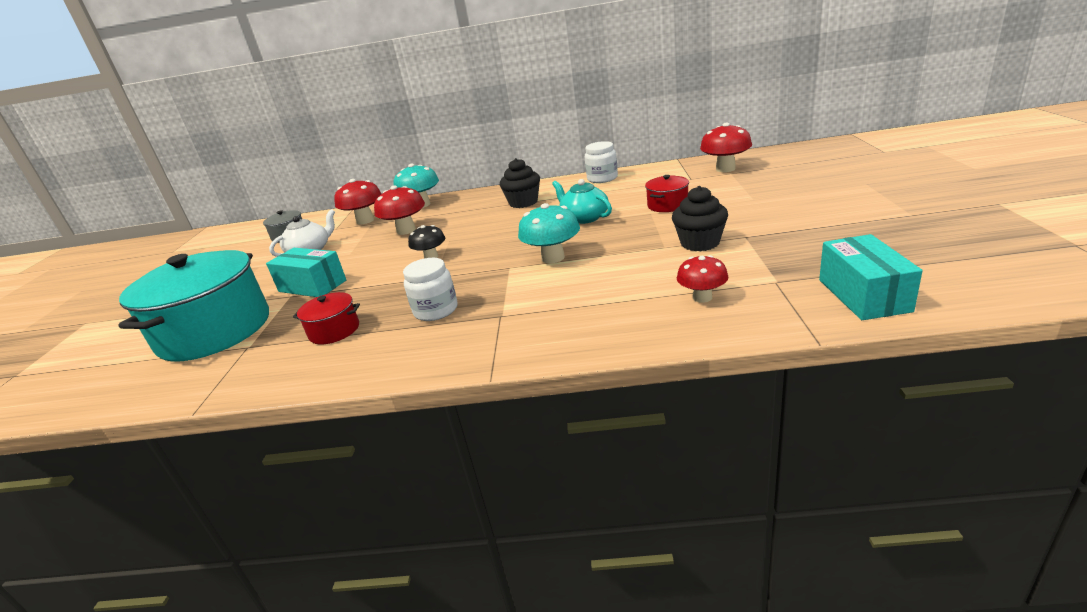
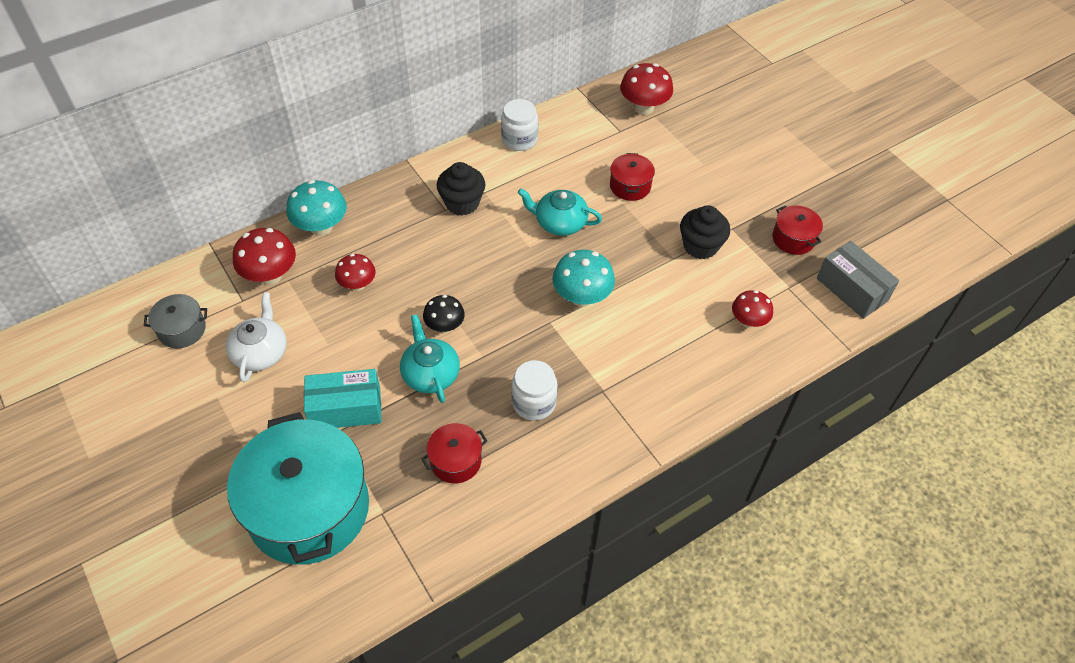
camera: 40 degrees left, 25 degrees up
(387, 279) = (430, 373): none -> turquoise teapot
(406, 230) = (357, 284): red mushroom -> red mushroom, size x0.65
(813, 250) = (793, 239): none -> red pot
(863, 295) = (852, 289): turquoise box -> grey box

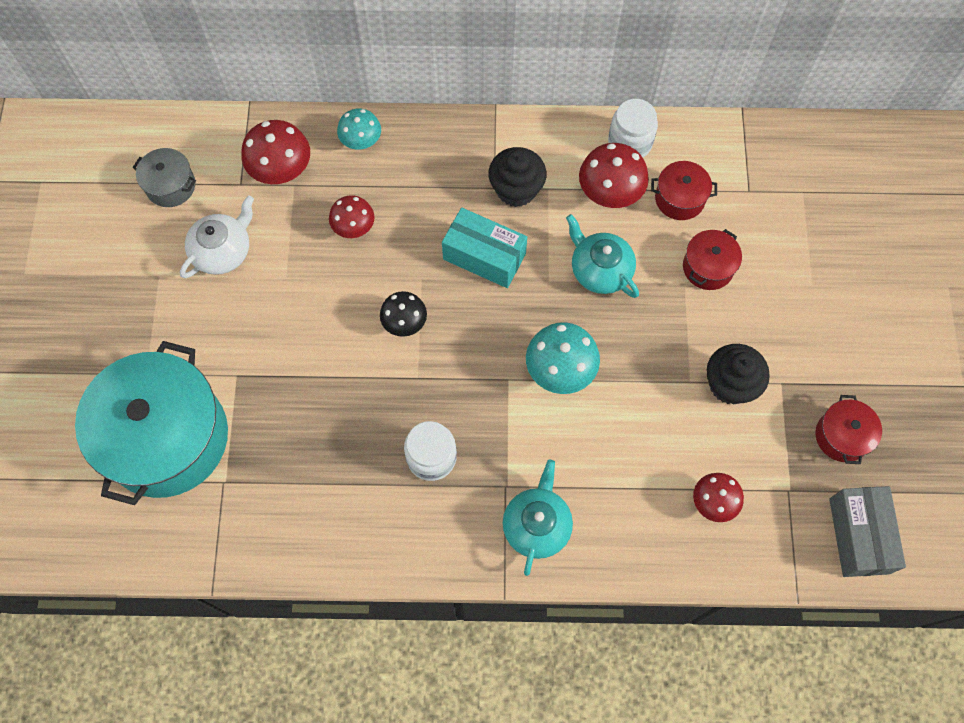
camera: 35 degrees right, 15 degrees up
(321, 227) = (361, 141): turquoise mushroom -> turquoise mushroom, size x0.65
(346, 409) = (259, 357): turquoise box -> turquoise box (484, 256)
(430, 373) = (357, 366): turquoise teapot -> turquoise teapot (537, 525)
(455, 461) = (320, 472): red pot -> red pot (679, 198)
(643, 107) = (799, 174): red mushroom -> red mushroom (609, 193)

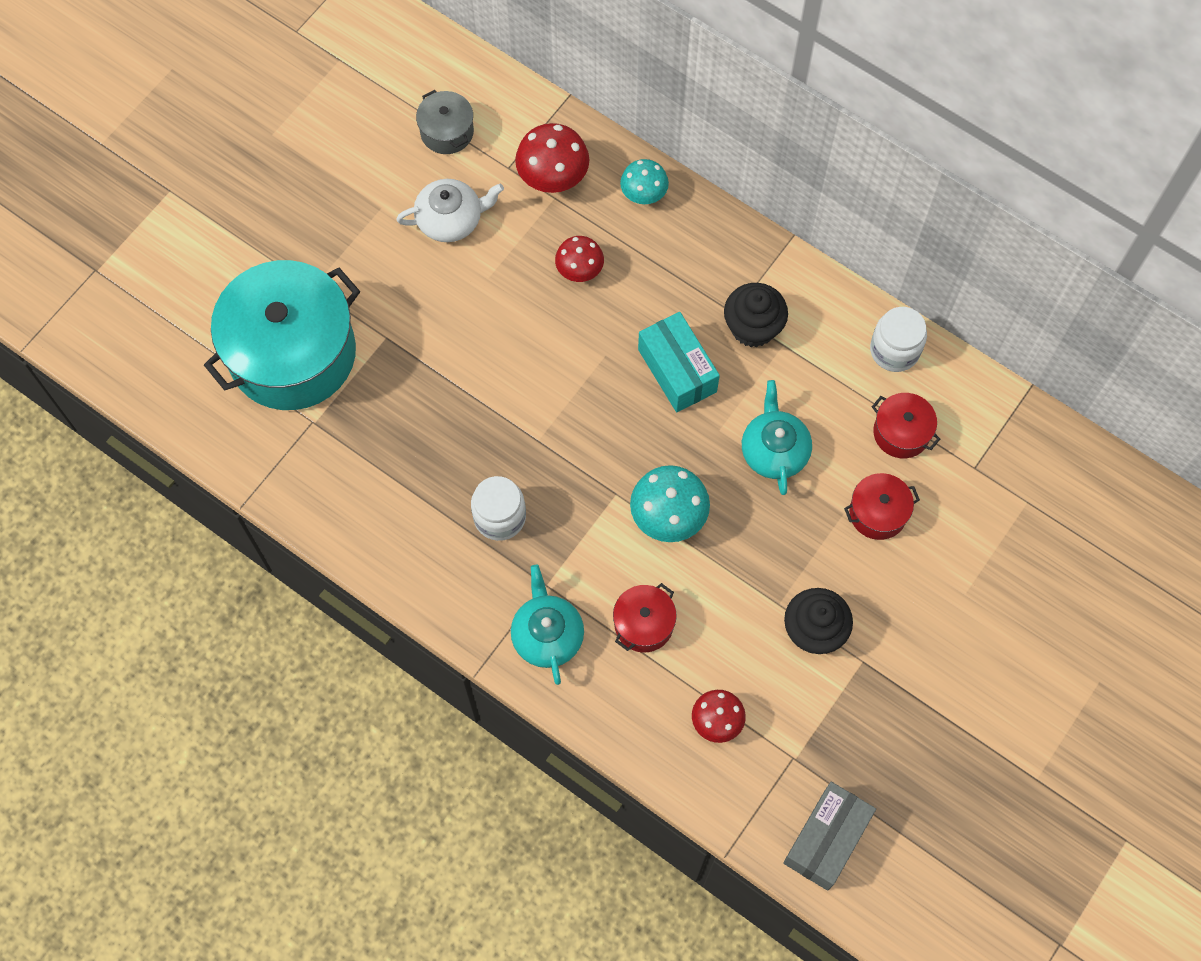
camera: 35 degrees right, 0 degrees up
(404, 323) = (562, 384): black mushroom -> none
(537, 525) = (547, 634): turquoise teapot -> turquoise teapot turned 60 degrees counterclockwise
(609, 193) = (838, 386): red mushroom -> none
(842, 436) = (882, 745): red pot -> red pot (643, 624)

